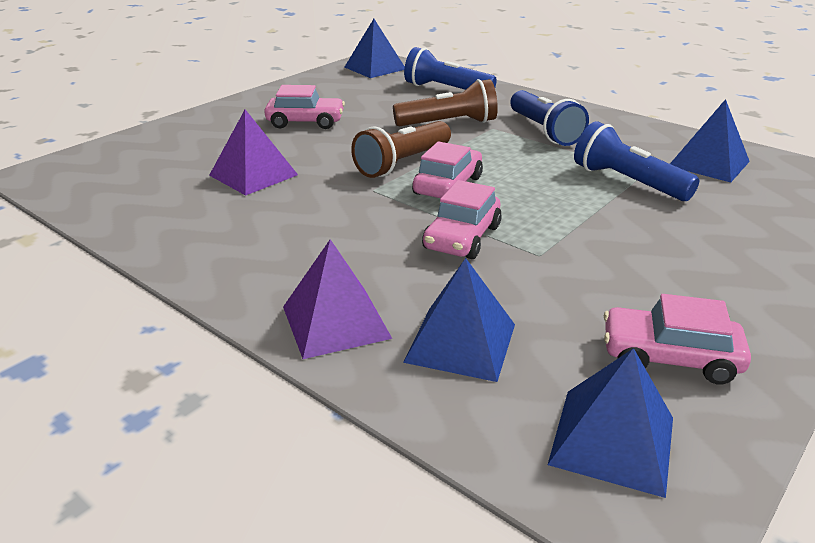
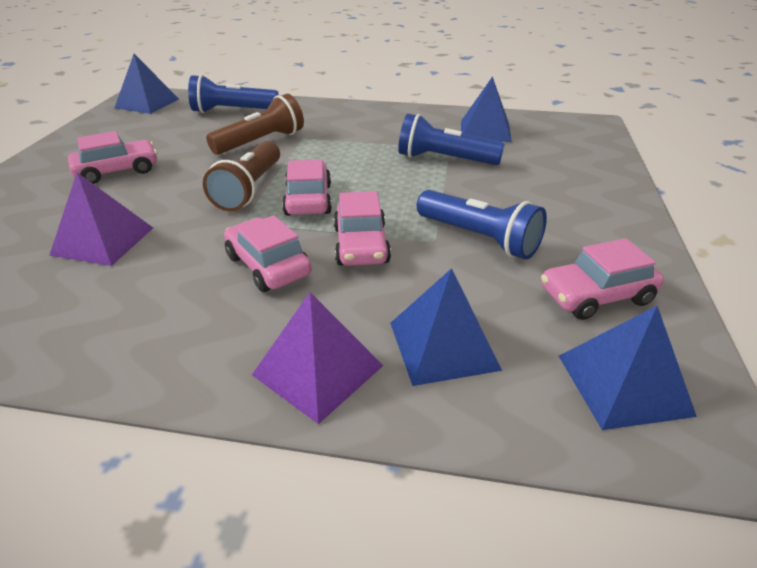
camera: 30 degrees left, 5 degrees up
(364, 230) = (268, 265): none -> pink car
(544, 131) = (347, 131): blue flashlight -> blue flashlight (479, 238)

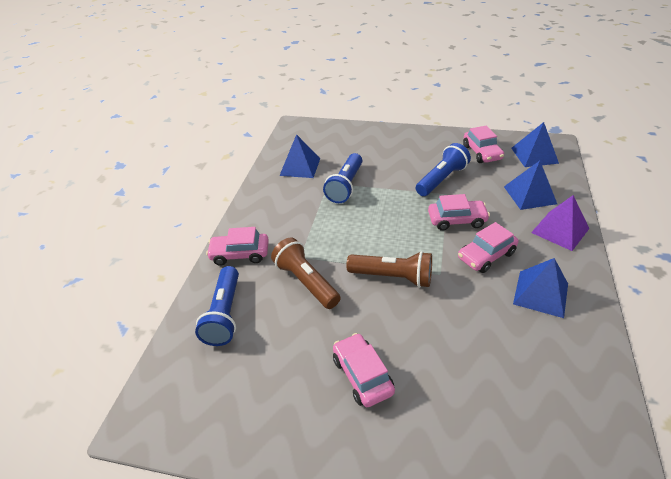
camera: 85 degrees left, 5 degrees up
(103, 241) = (478, 347): purple pyramid -> none
(147, 103) = (174, 404): blue pyramid -> blue pyramid (540, 293)
(308, 200) = (406, 245): pink car -> pink car (240, 254)

